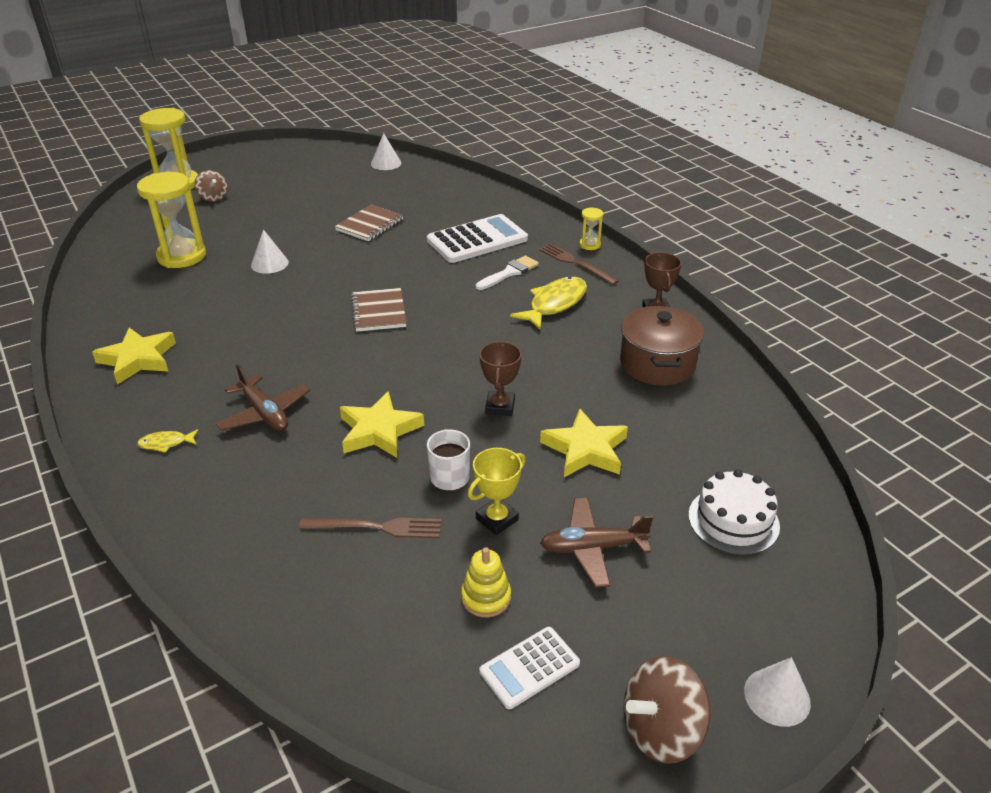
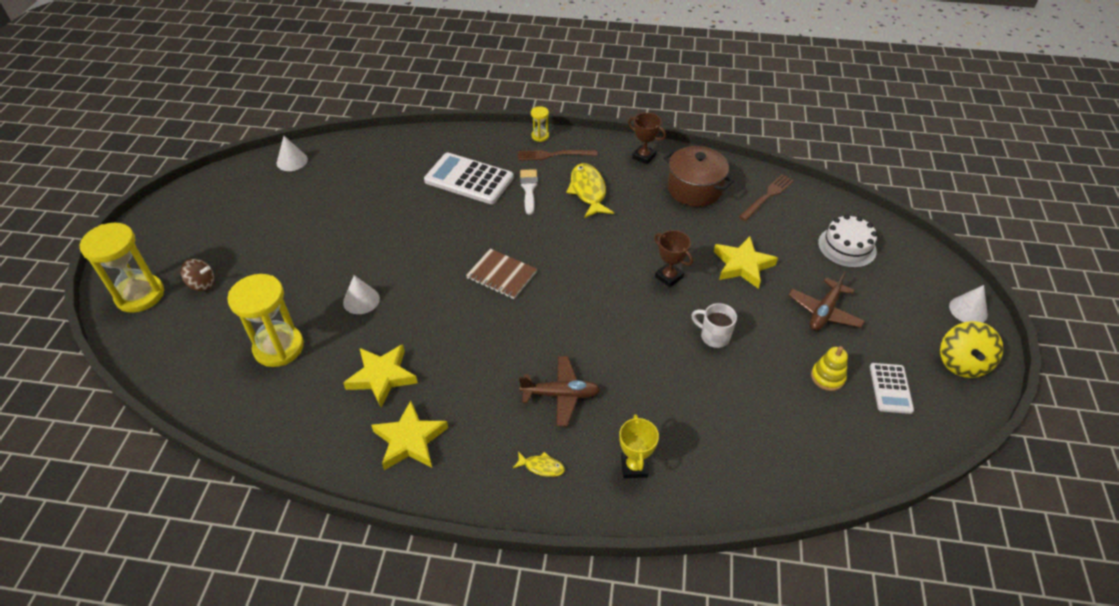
camera: 50 degrees left, 10 degrees up
(166, 443) = (541, 467): yellow fish -> yellow fish turned 105 degrees counterclockwise
(369, 225) = (376, 219): brown notebook -> none
(376, 527) = (731, 394): brown fork -> brown fork (767, 196)
(379, 430) = (638, 345): yellow star -> yellow star (382, 377)
(477, 240) = (469, 179): white calculator -> white calculator turned 75 degrees counterclockwise
(497, 519) = (769, 337): yellow trophy -> yellow trophy (634, 467)
(661, 730) = (962, 363): brown spinning top -> yellow spinning top

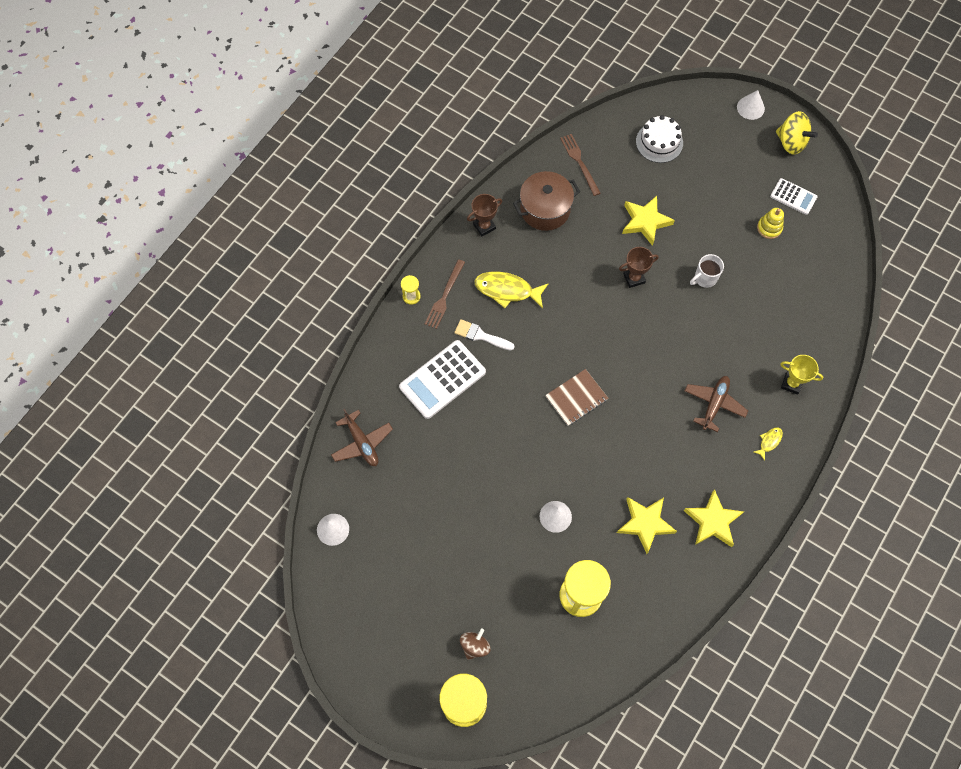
camera: 65 degrees left, 20 degrees up
(824, 312) = (713, 195): brown plane -> brown plane (362, 443)

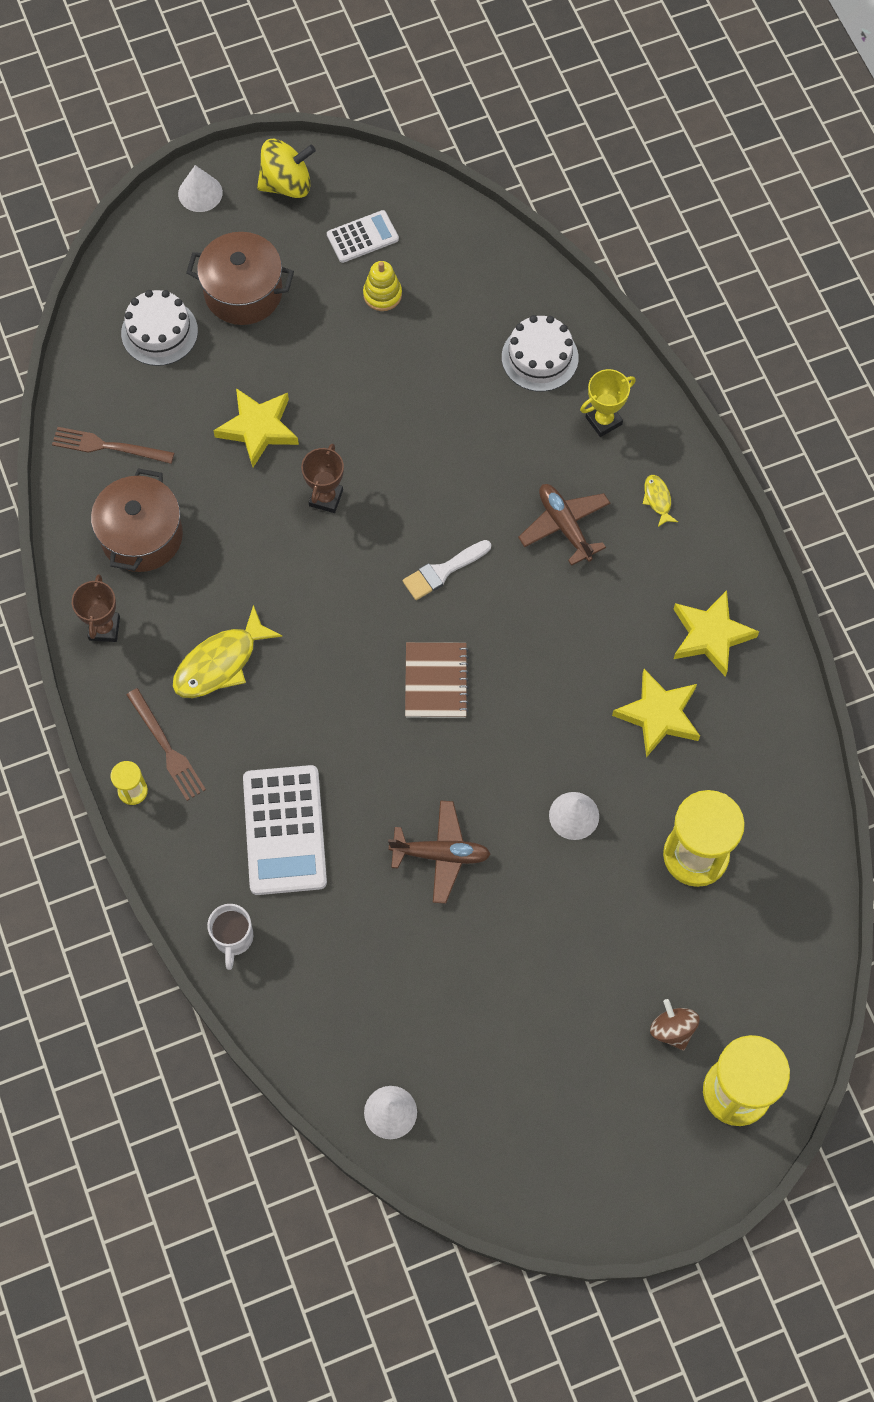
camera: 55 degrees left, 0 degrees up
(362, 443) = (296, 995): brown plane -> brown plane (441, 854)
(480, 335) = (259, 740): white brush -> white brush (442, 571)
(704, 278) = (391, 416): white mug -> white mug (233, 938)
(713, 164) = (243, 292): none -> brown pot
(800, 327) = (540, 357): none -> white cake

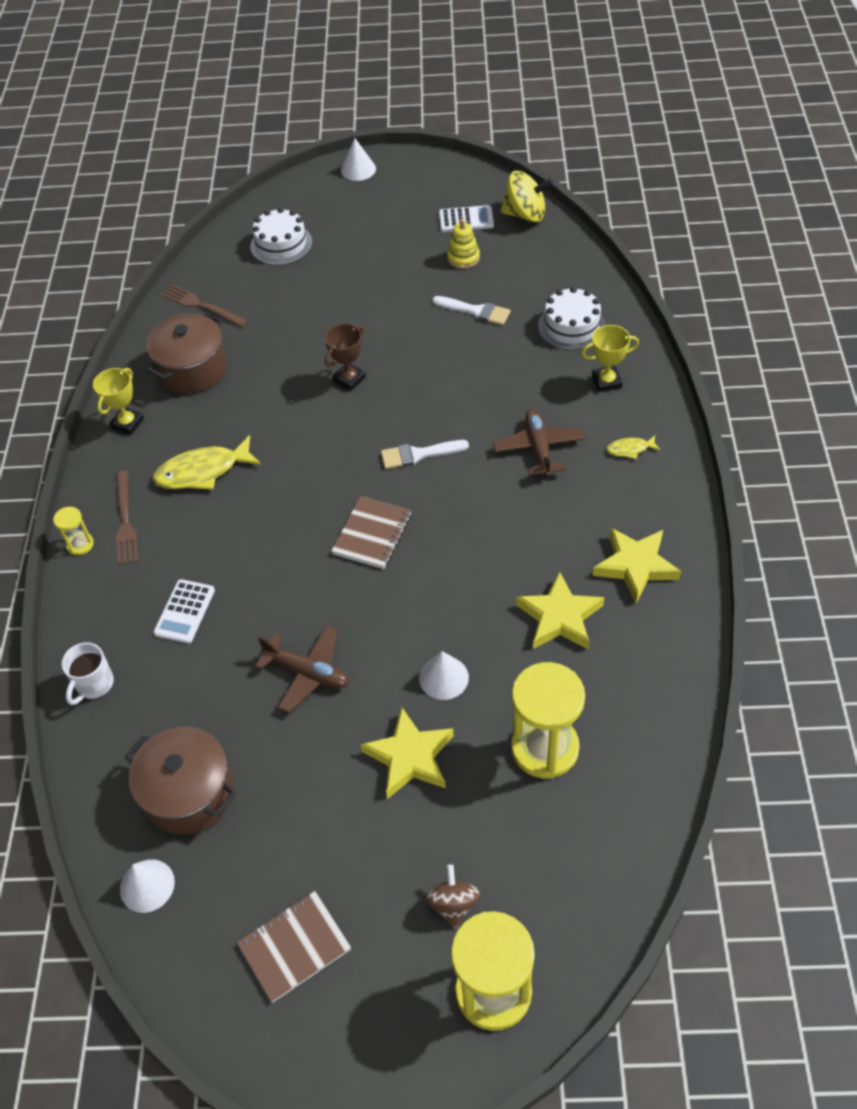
camera: 25 degrees right, 15 degrees down
(104, 628) = (127, 423): brown trophy -> yellow trophy
(243, 292) = (357, 234): brown pot -> brown pot (189, 793)
(258, 429) = (321, 321): yellow star -> yellow star (410, 757)
(285, 830) = (185, 612): white calculator -> white calculator, size x0.57
(287, 184) = (425, 177): yellow spinning top -> yellow spinning top (525, 214)
(427, 366) = (476, 311): none -> white brush
(550, 1117) = (294, 947): none -> brown notebook
(657, 499) = (630, 449): yellow fish -> yellow fish turned 105 degrees counterclockwise

